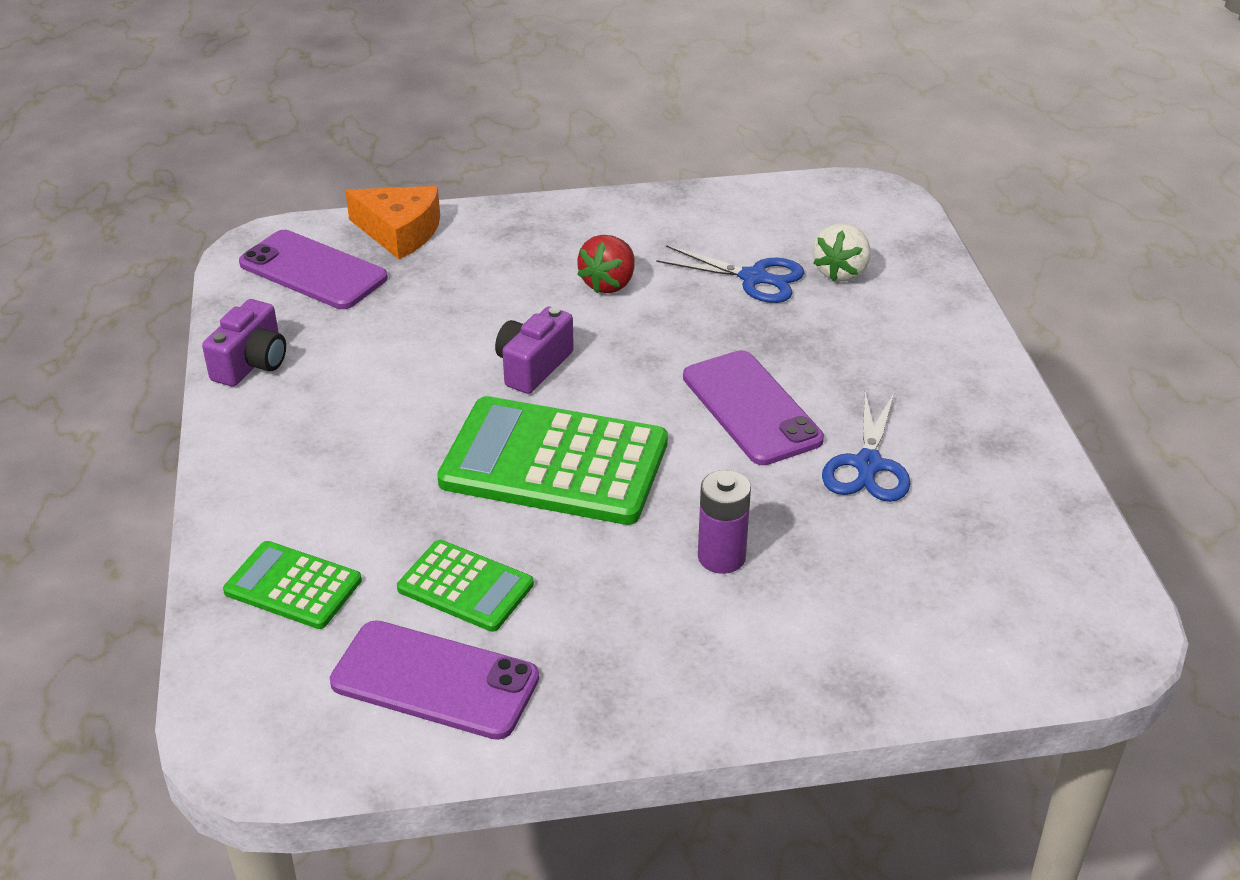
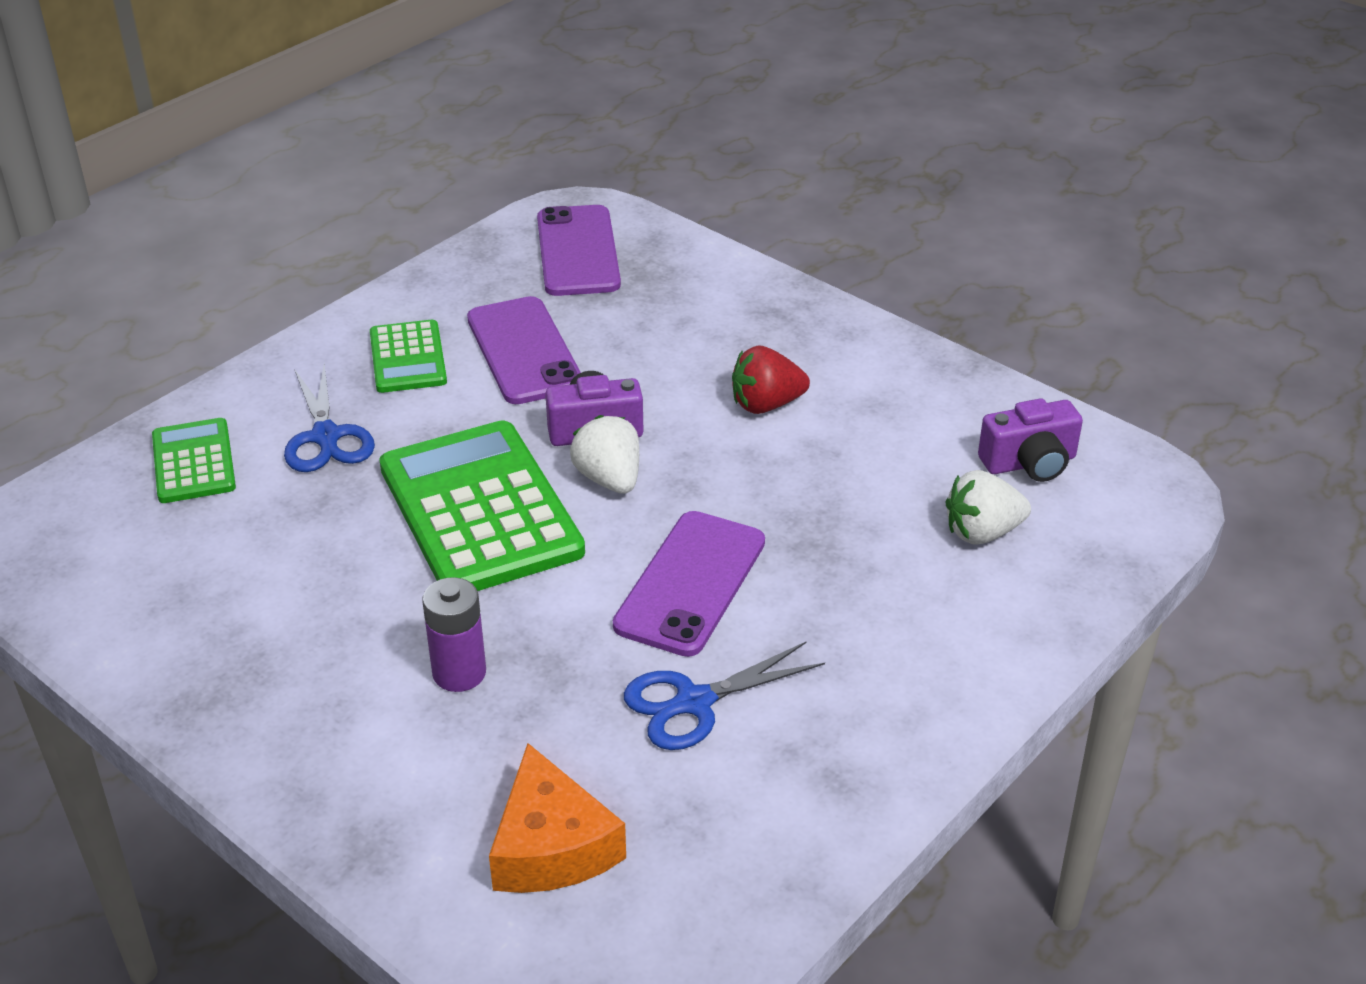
camera: 50 degrees right, 0 degrees up
(251, 363) = (427, 293): purple camera -> purple camera (1029, 463)
(399, 232) = (686, 260): orange cheese -> orange cheese (551, 846)
(434, 681) = (154, 592): purple phone -> purple phone (524, 351)
(465, 587) = (276, 547): green calculator -> green calculator (407, 358)
(598, 388) = (609, 479): none -> white strawberry
(754, 278) = (893, 483): blue scissors -> blue scissors (326, 436)

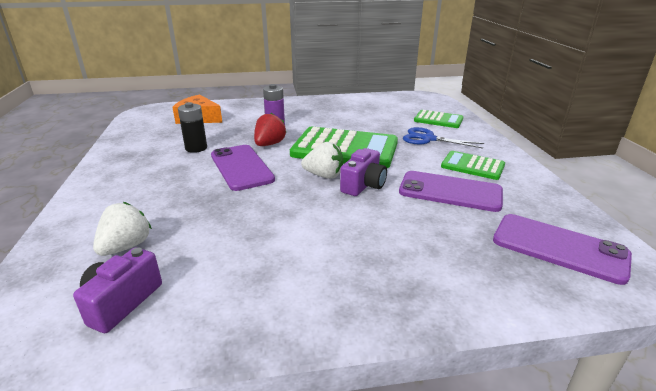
camera: 130 degrees right, 10 degrees down
(694, 702) = (196, 148): blue scissors -> black battery
(766, 405) = (316, 237): red strawberry -> red strawberry (269, 144)

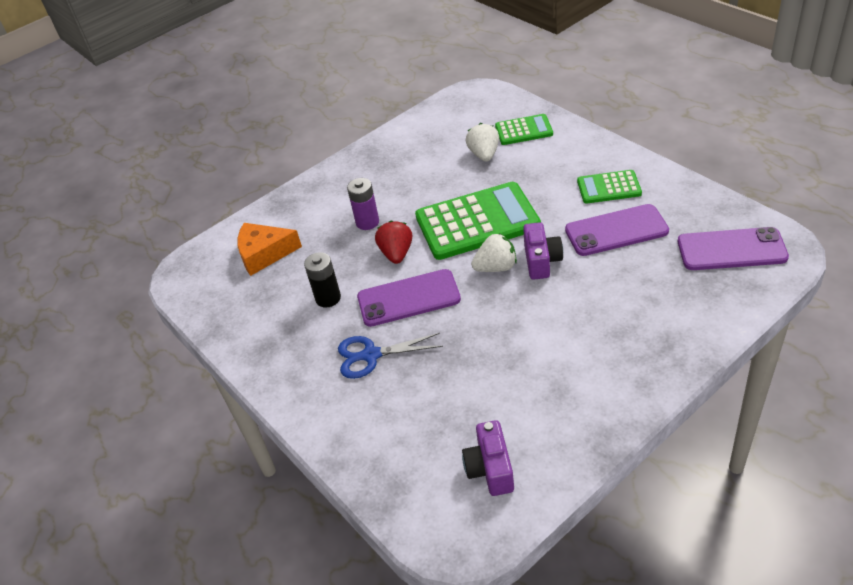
camera: 25 degrees left, 15 degrees up
(126, 246) = (426, 431): white strawberry -> white strawberry (484, 154)
(241, 167) = (408, 298): purple phone -> purple phone turned 45 degrees counterclockwise
(428, 139) = (540, 167): blue scissors -> blue scissors (371, 355)

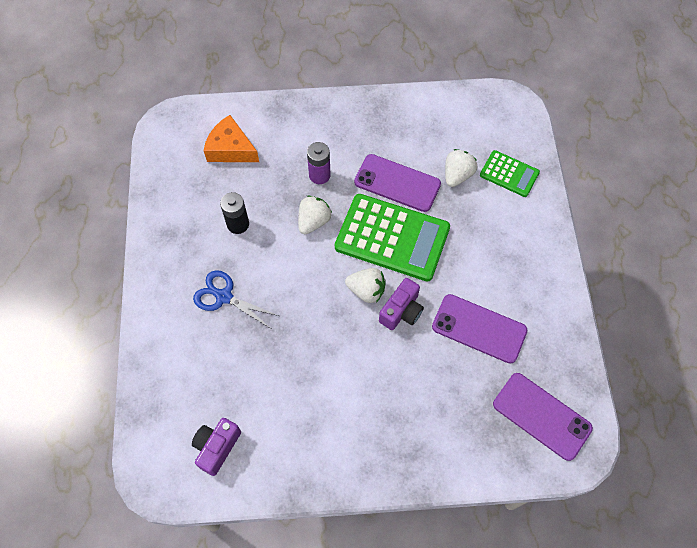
camera: 30 degrees right, 20 degrees up
(396, 253) = (313, 221): red strawberry -> white strawberry
(408, 298) = (287, 268): purple phone -> purple phone (397, 183)
(608, 187) = (514, 284): green calculator -> none

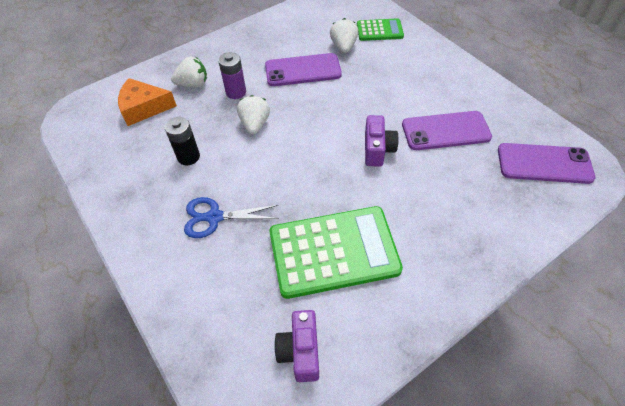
camera: 30 degrees left, 10 degrees down
(366, 290) = (337, 150): white strawberry -> white strawberry (193, 84)
(392, 238) = (328, 105): green calculator -> green calculator (334, 252)

